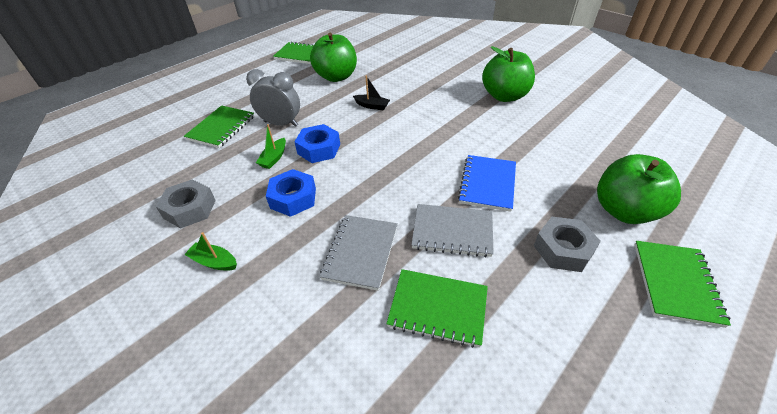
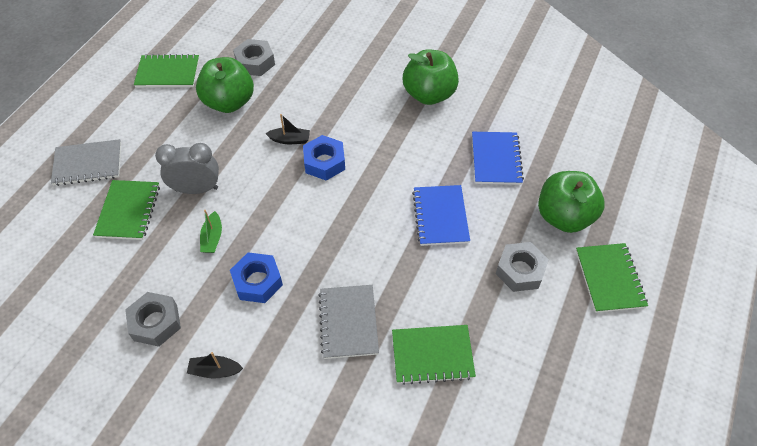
camera: 20 degrees left, 10 degrees up
(214, 262) = (215, 370): green boat -> black boat
(319, 149) = (256, 214): blue nut -> blue nut (324, 162)
(368, 58) = (255, 62): none -> grey nut
(452, 231) = (423, 278): grey notebook -> grey notebook (88, 164)
(557, 150) = (496, 159): none -> blue notebook

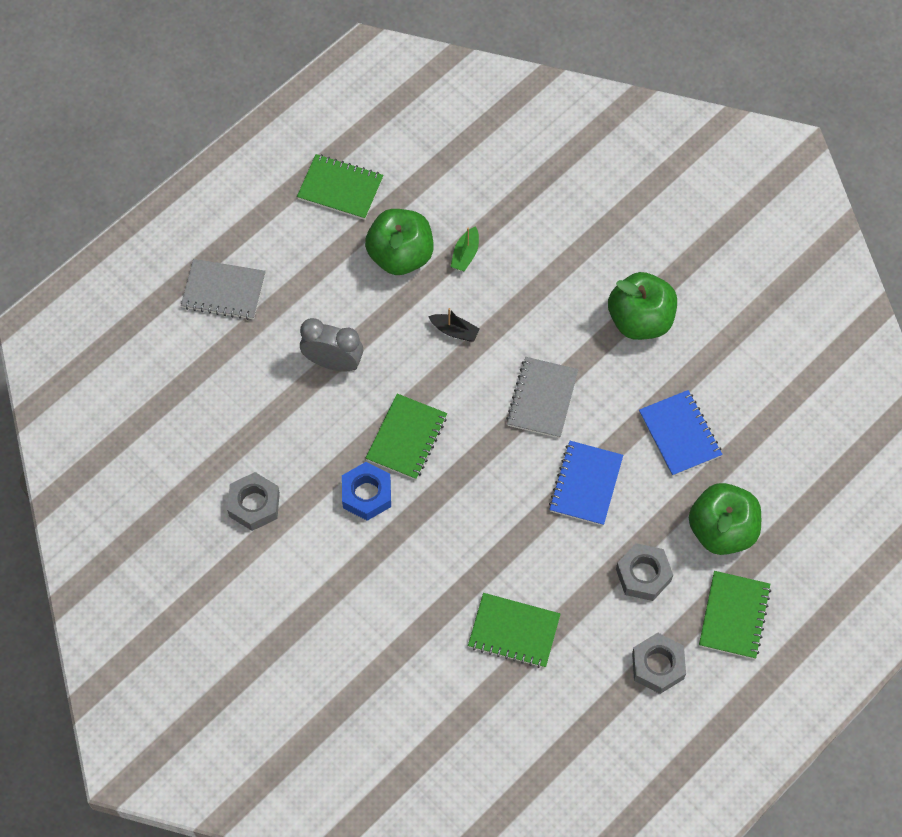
camera: 20 degrees right, 10 degrees up
(128, 211) = (255, 366): green notebook -> green notebook (406, 438)
(212, 238) = (334, 428): green boat -> green boat (465, 254)
(215, 370) = (299, 574): black boat -> none
(255, 62) = (448, 205): grey nut -> grey nut (658, 666)
(324, 162) = (483, 374): blue nut -> none
(348, 322) = (443, 569): grey notebook -> grey notebook (542, 399)
(496, 159) = (680, 434): blue notebook -> blue notebook turned 45 degrees counterclockwise

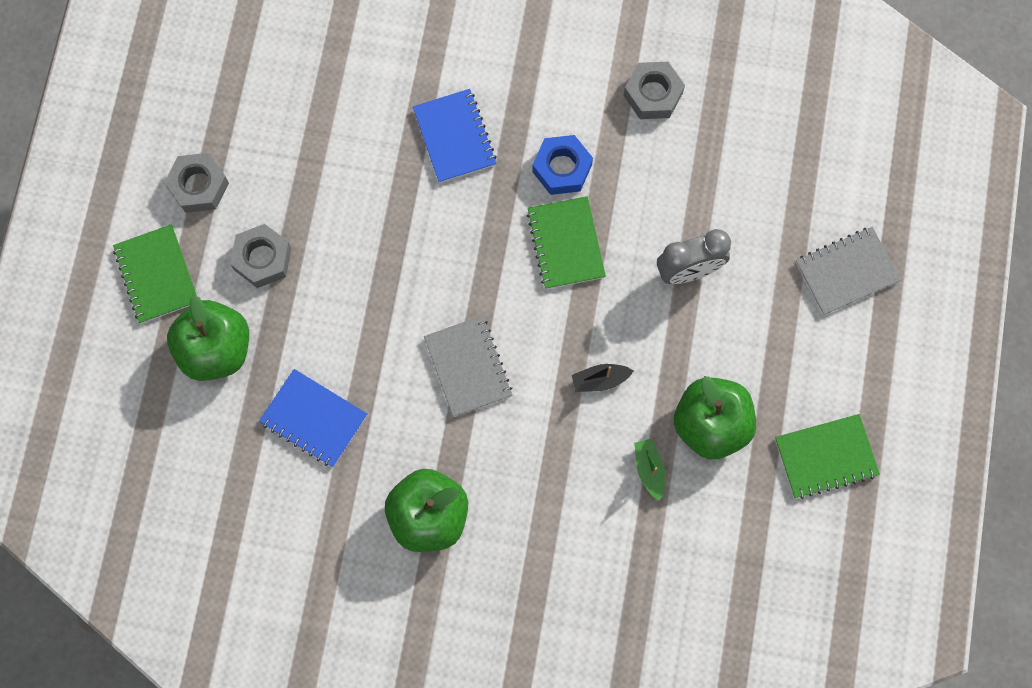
camera: 145 degrees right, 10 degrees up
(514, 631) = (345, 134): green notebook -> none
(585, 484) = (370, 309): blue notebook -> blue notebook (454, 137)

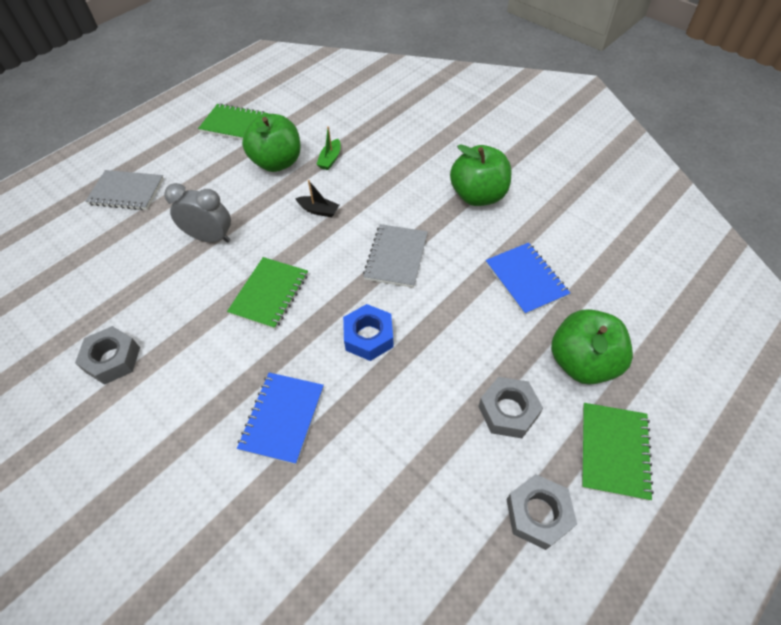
camera: 145 degrees left, 20 degrees down
(562, 168) = (225, 345): blue nut -> blue nut (369, 337)

